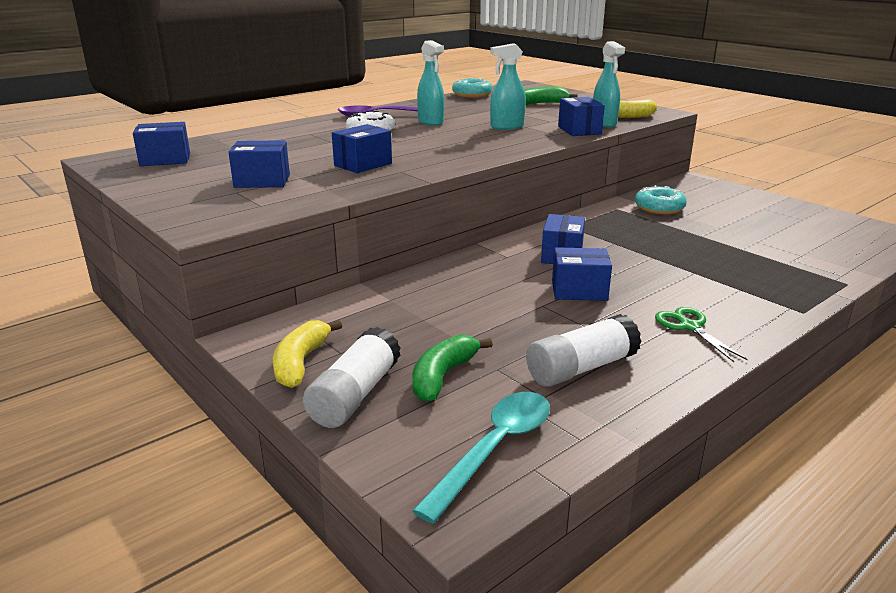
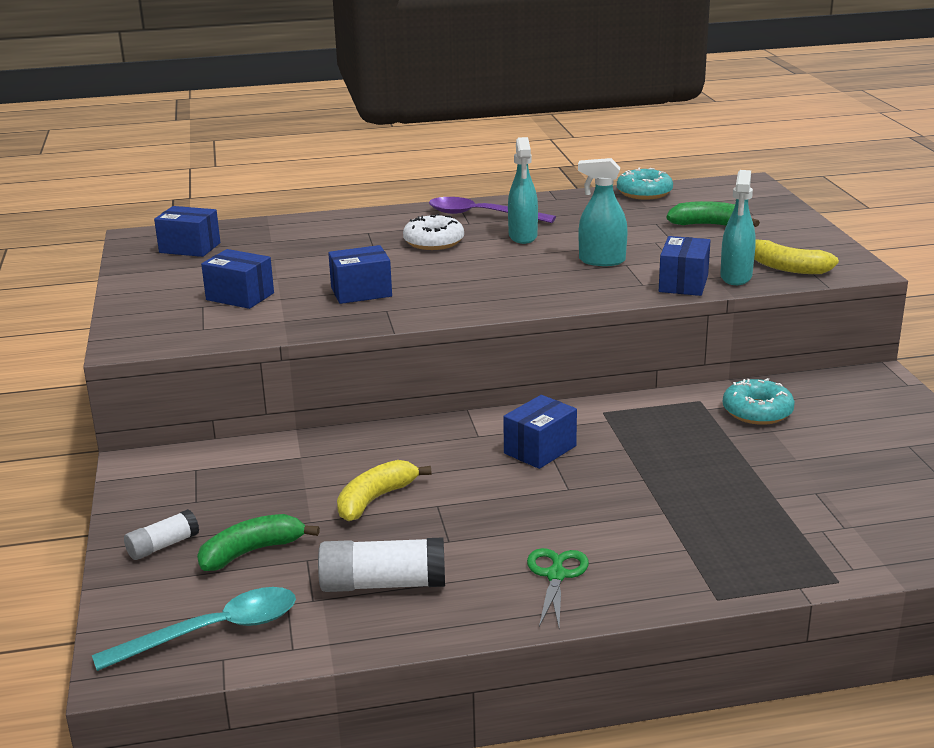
camera: 30 degrees right, 0 degrees up
(300, 363) = (153, 501): yellow banana -> yellow banana (375, 499)
(355, 395) = (163, 546): white glue stick -> white glue stick, size x0.59
(579, 291) = (498, 499): blue box -> none

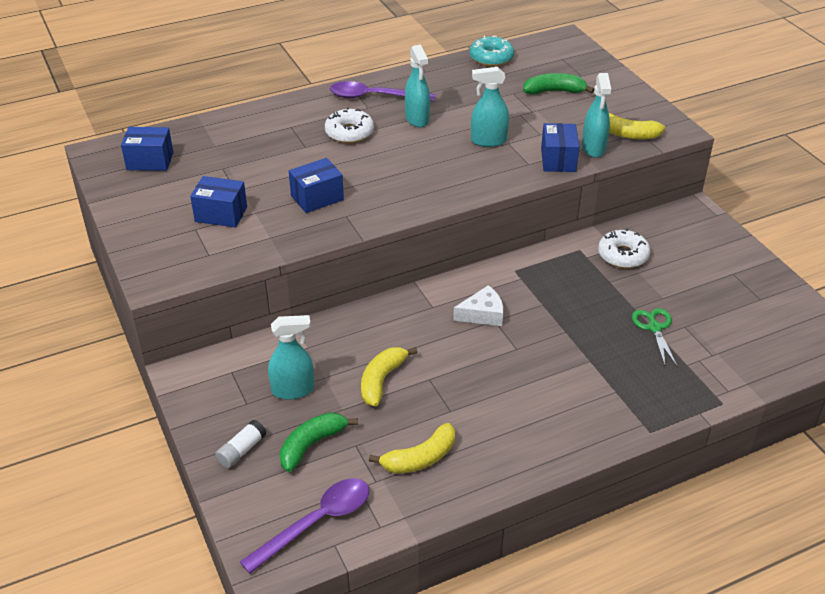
camera: 15 degrees left, 15 degrees up
(213, 631) = (316, 522): turquoise spoon -> purple spoon
(259, 495) = (293, 390): none -> turquoise spray bottle
(383, 584) = (420, 458): white glue stick -> yellow banana
(540, 450) = (483, 314): blue box -> white cheese
(556, 575) = (537, 430): green scissors -> green scissors (654, 328)
(757, 412) = (623, 255): turquoise donut -> white donut

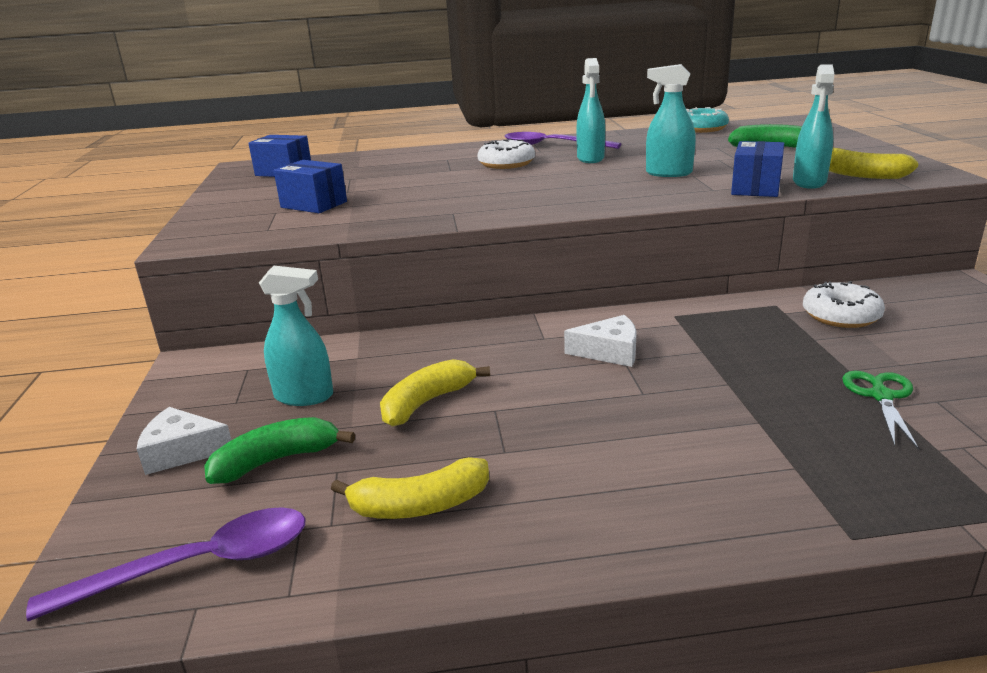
camera: 20 degrees right, 15 degrees down
(242, 450) = (182, 451): white glue stick -> white cheese
(317, 198) = (431, 200): blue box -> none

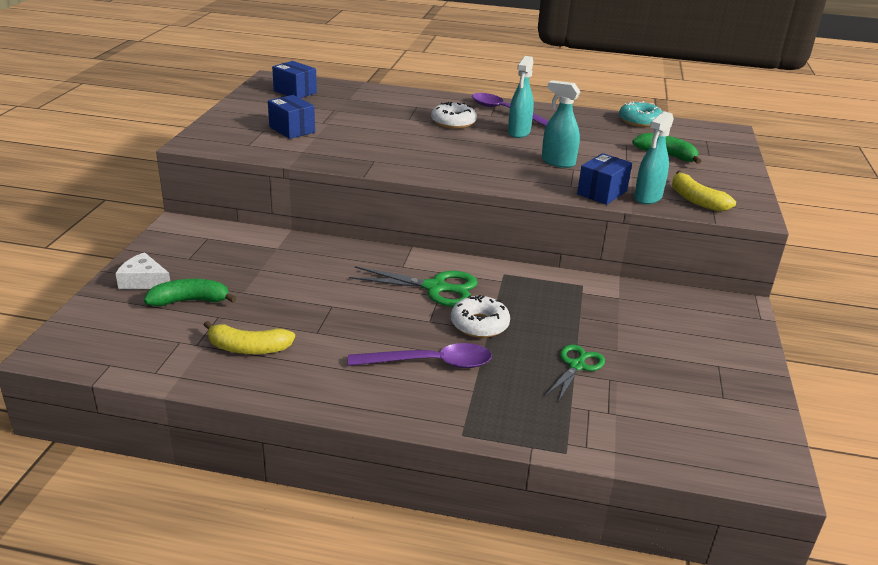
camera: 15 degrees right, 5 degrees up
(197, 565) = (120, 345): purple spoon -> purple spoon (430, 363)
(304, 396) = (229, 266): turquoise spray bottle -> none
(427, 402) = (296, 290): yellow banana -> none
(609, 352) = (435, 288): white cheese -> green scissors
(841, 315) = (619, 305): white donut -> white donut (479, 324)

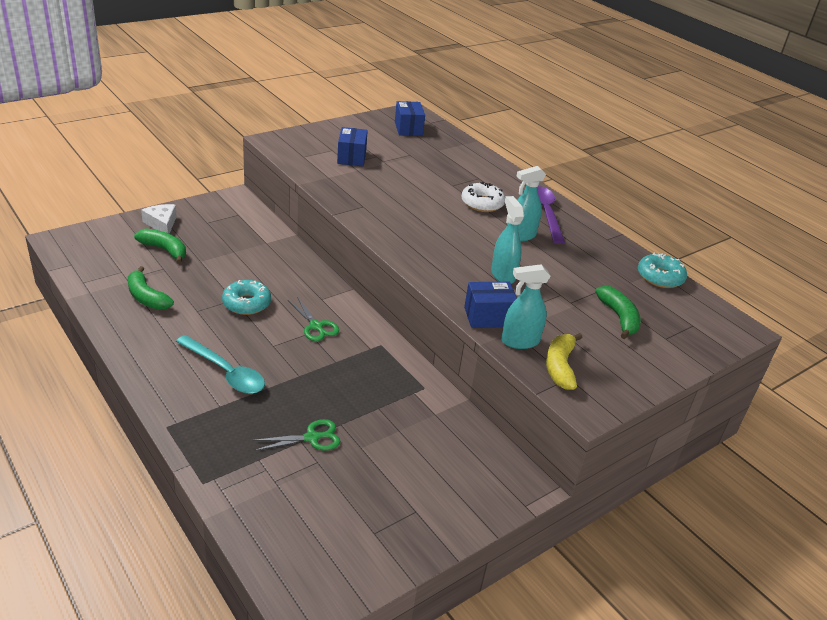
camera: 40 degrees right, 5 degrees up
(248, 348) = (146, 297): yellow banana -> green banana
(349, 302) = (246, 303): none -> turquoise donut
(430, 363) = (225, 372): purple spoon -> turquoise spoon
(435, 288) = (316, 326): green scissors -> green scissors, size x0.65
(479, 324) = (300, 368): white donut -> none

